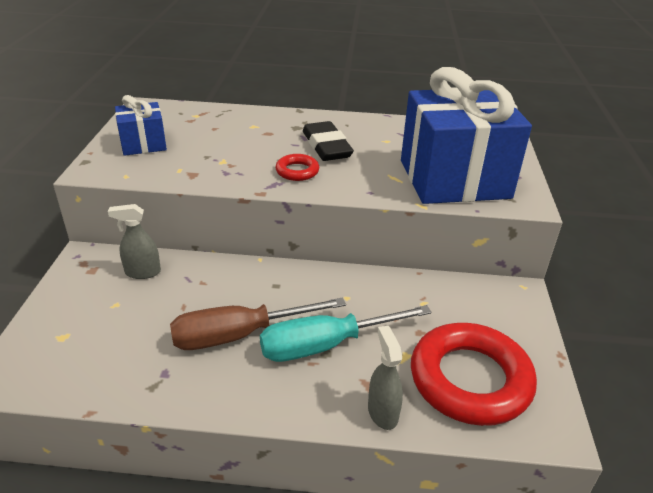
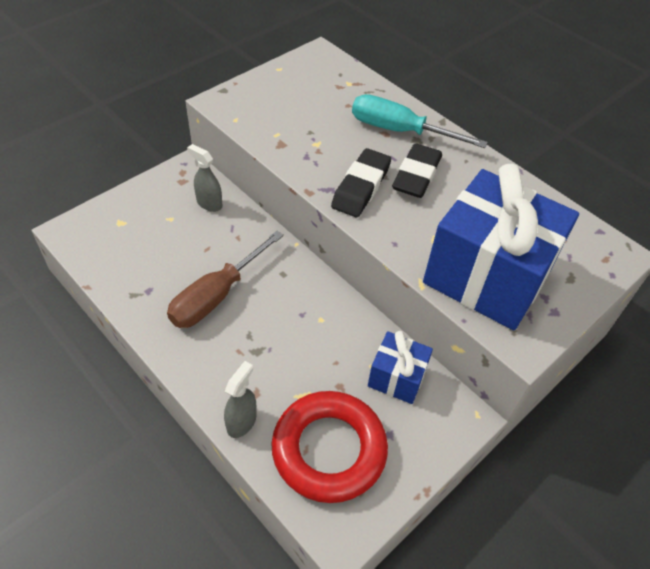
camera: 40 degrees right, 15 degrees up
(143, 144) = (278, 94): blue gift -> blue gift (397, 378)
(238, 335) = (216, 296): brown screwdriver -> brown screwdriver turned 75 degrees counterclockwise
(297, 171) = (361, 187): red ring -> black eraser
(325, 345) = (262, 345): turquoise screwdriver -> turquoise screwdriver (399, 131)

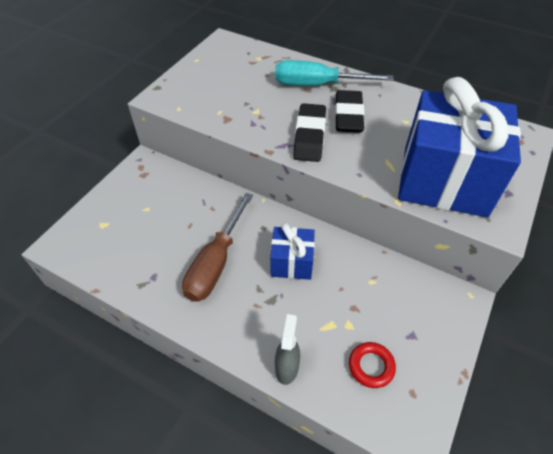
camera: 15 degrees left, 0 degrees up
(209, 203) = (175, 187): grey spray bottle -> none
(329, 450) = (371, 366): red ring -> red ring, size x0.45
(397, 378) = (395, 285): blue gift -> blue gift (292, 262)

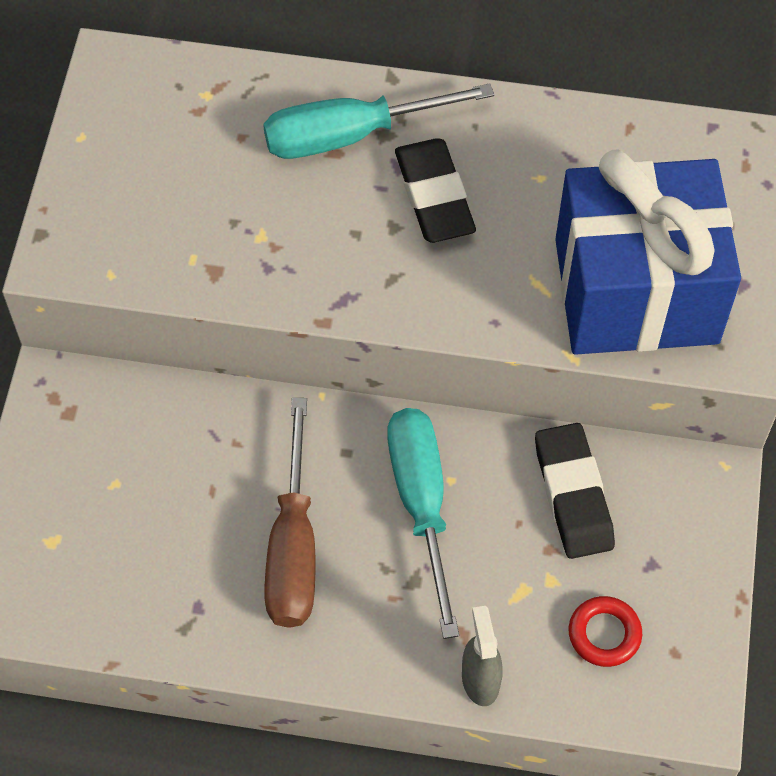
camera: 20 degrees left, 10 degrees up
(292, 262) = (421, 503): blue gift -> turquoise screwdriver
(309, 136) = (382, 266): black eraser -> black eraser (573, 495)

